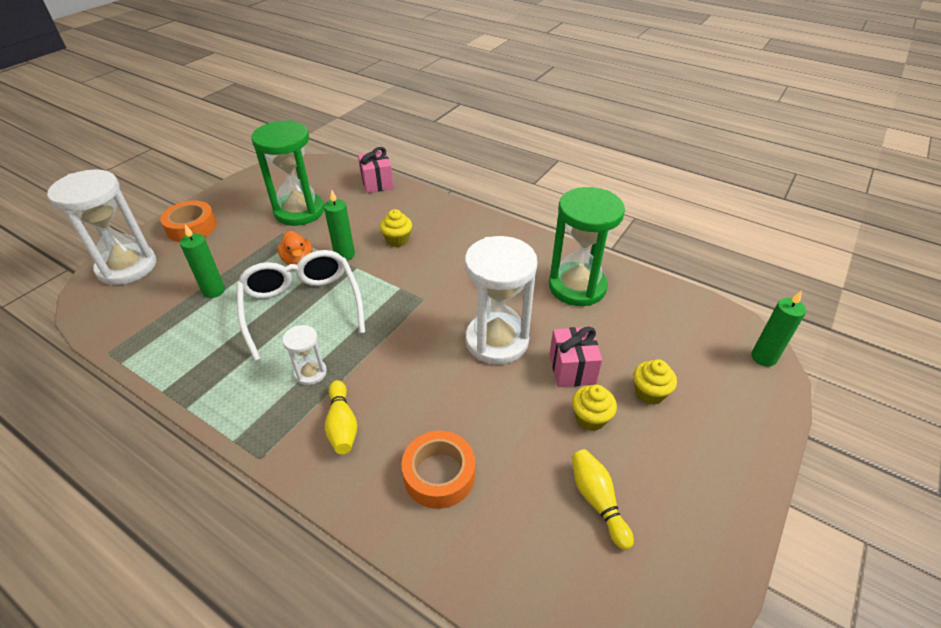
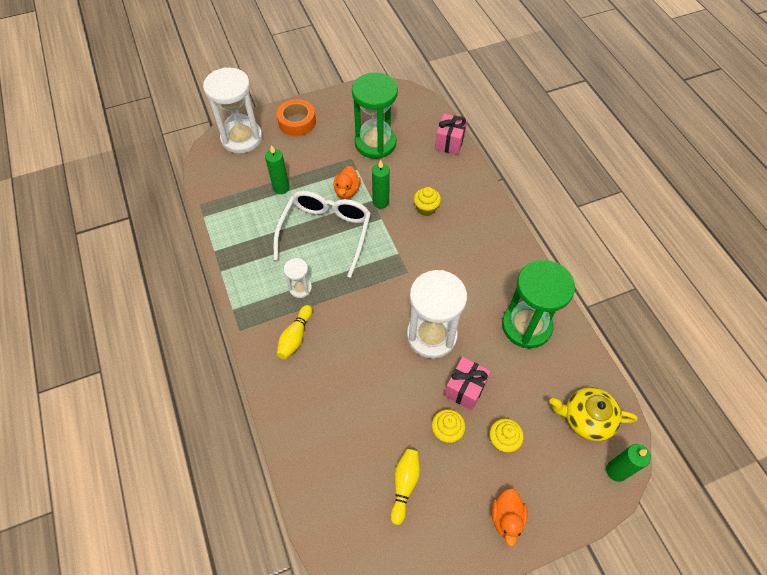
camera: 35 degrees right, 15 degrees up
(439, 474) = (327, 405): orange tape -> none
(698, 331) = (586, 418): none -> yellow teapot
(722, 462) = (506, 518): none -> orange duck

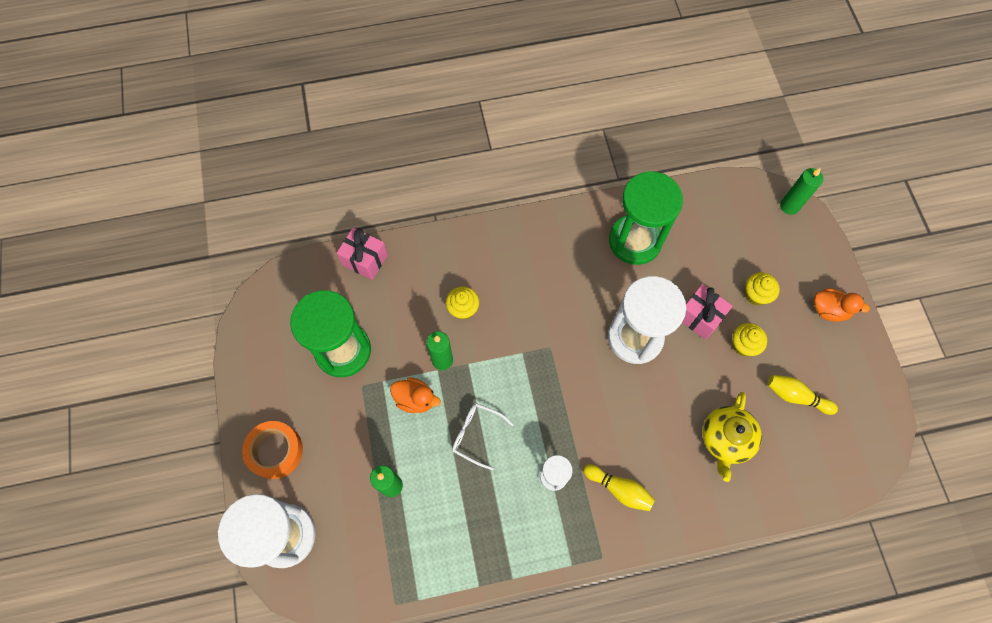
camera: 80 degrees left, 10 degrees up
(326, 232) = (476, 434): white glasses -> white glasses, size x0.50
(586, 418) = (738, 215): yellow teapot -> yellow teapot (726, 439)

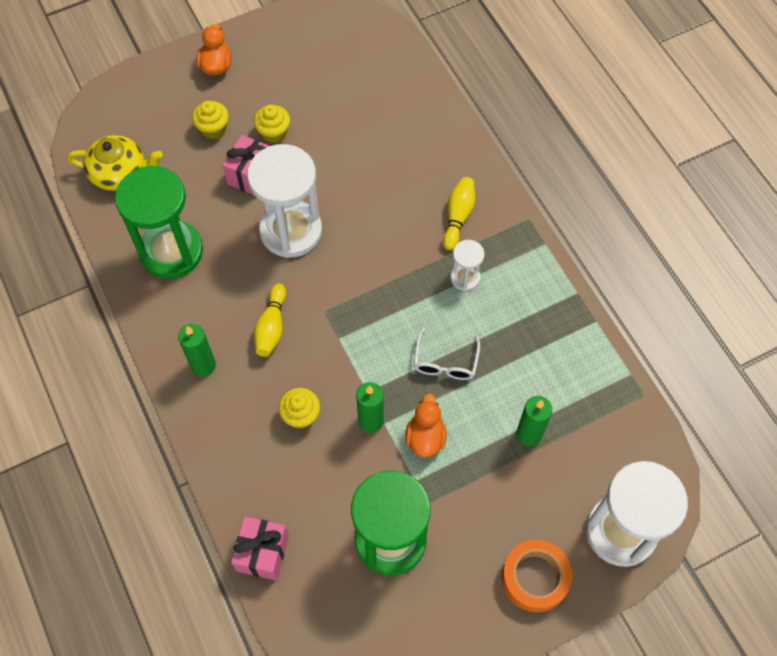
camera: 105 degrees left, 5 degrees down
(726, 439) = (378, 135): yellow teapot -> yellow teapot (120, 173)
(789, 206) = (97, 111): green candle -> green candle (203, 365)
(795, 396) = (317, 84): yellow bowling pin -> yellow bowling pin (271, 327)

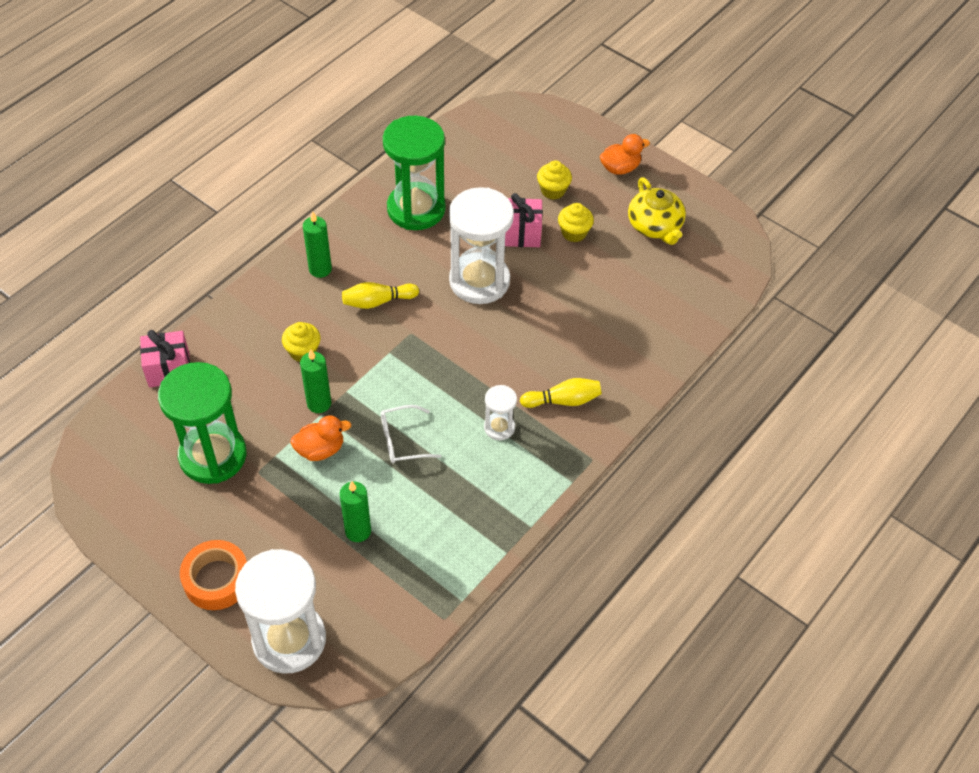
camera: 65 degrees right, 10 degrees down
(120, 173) = (473, 148): yellow teapot -> yellow teapot (655, 226)

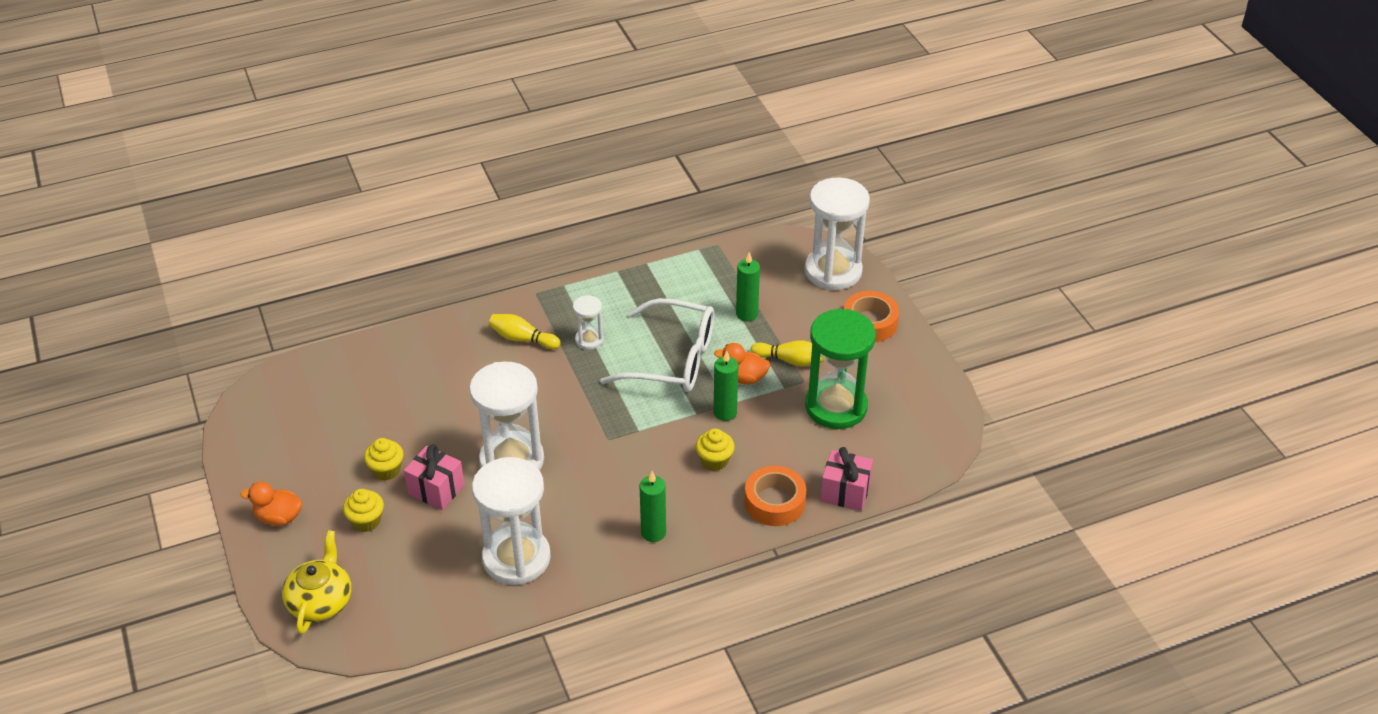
camera: 150 degrees left, 10 degrees down
(229, 335) = (774, 502): none -> orange tape
(378, 301) = (618, 479): yellow bowling pin -> yellow bowling pin (790, 360)
(402, 440) = (673, 359): white glasses -> white glasses, size x1.98
(416, 209) = (516, 558): green hourglass -> white hourglass
(655, 226) = (307, 446): yellow teapot -> yellow teapot (320, 601)

